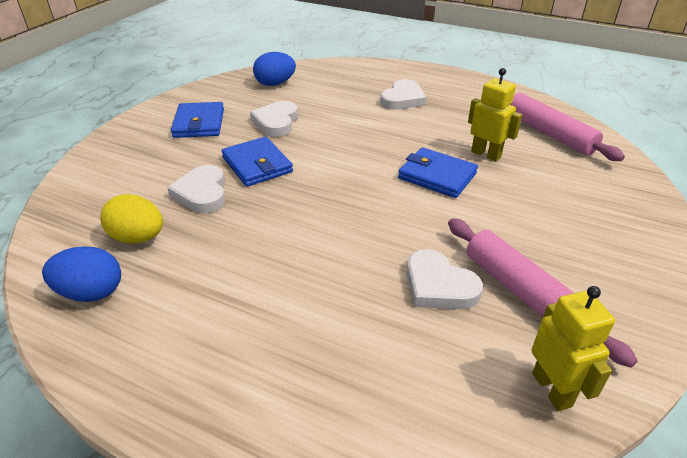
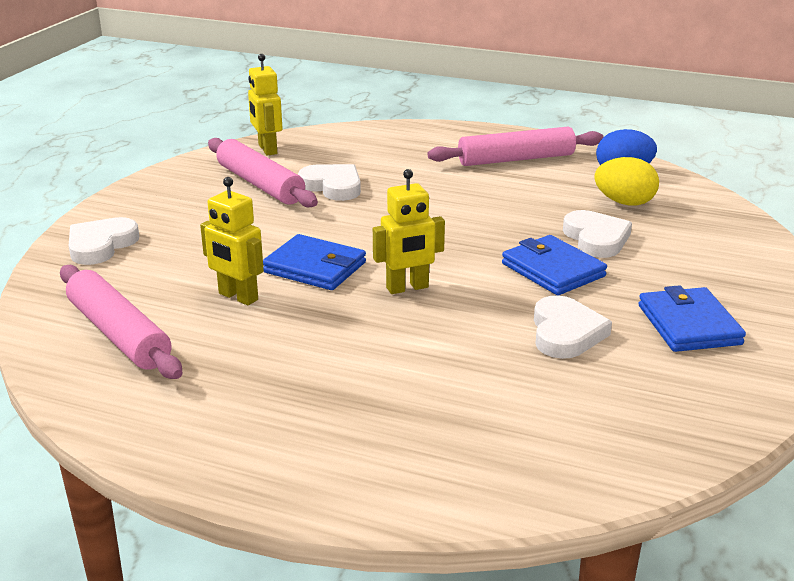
camera: 175 degrees right, 10 degrees down
(201, 334) = (516, 159): none -> pink rolling pin
(275, 84) = (622, 422): blue egg -> none
(367, 155) = (407, 288): none -> yellow robot
(403, 99) = (351, 393): white heart -> white heart (101, 245)

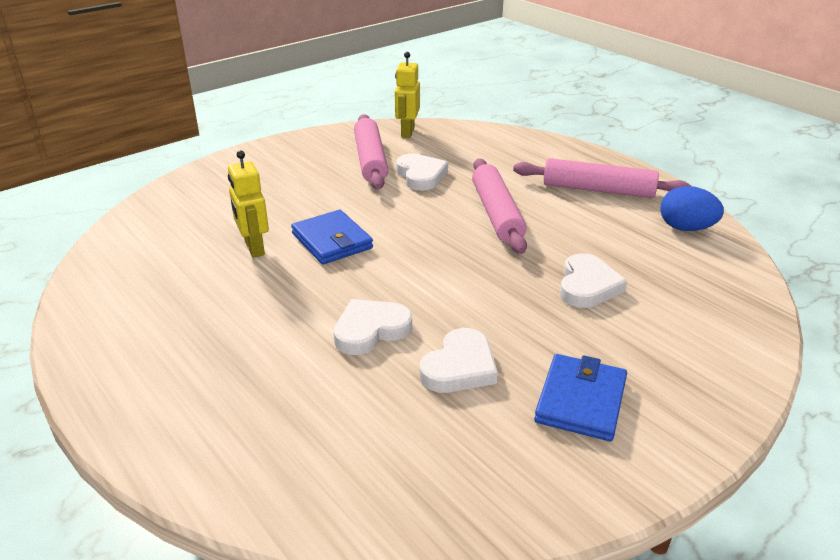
camera: 30 degrees right, 5 degrees up
(101, 245) = (215, 180): white heart -> white heart (370, 330)
(119, 334) = (151, 252): pink rolling pin -> pink rolling pin (496, 214)
(407, 288) = (379, 281): yellow robot -> none
(553, 270) = (515, 303): blue wallet -> none
(624, 203) = (654, 258): yellow egg -> none

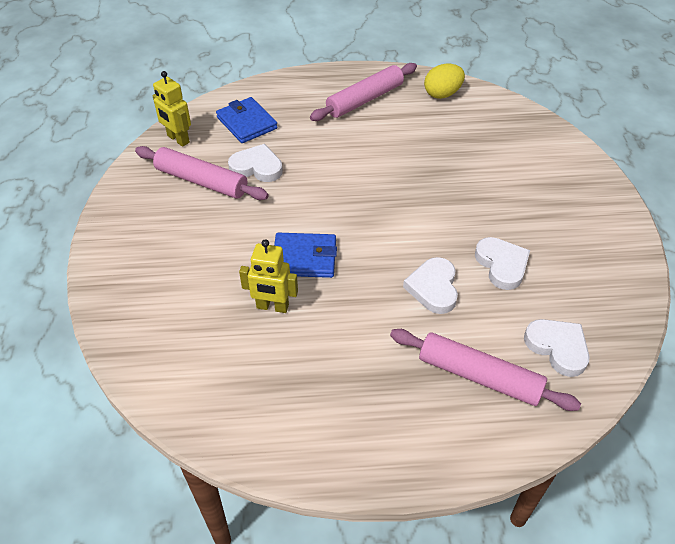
camera: 55 degrees left, 15 degrees up
(496, 214) = (349, 159): pink rolling pin -> pink rolling pin (479, 376)
(580, 401) = (565, 232): blue wallet -> blue wallet (246, 123)
(587, 286) = (466, 168): white heart -> white heart (557, 347)
(686, 228) = (442, 94): blue egg -> yellow egg

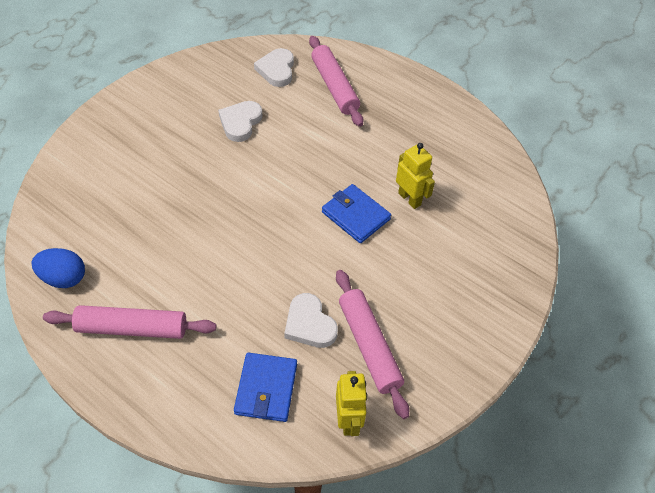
camera: 140 degrees left, 5 degrees up
(433, 288) = (298, 140): white heart -> none
(442, 94) = (64, 278): yellow egg -> blue egg

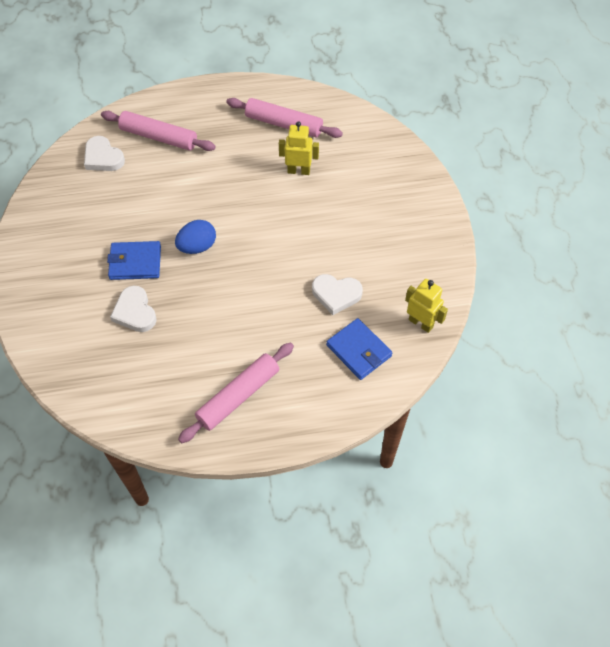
camera: 45 degrees left, 5 degrees up
(64, 278) = (152, 412): blue egg -> blue egg (197, 246)
(240, 123) = (128, 214): white heart -> white heart (135, 312)
(355, 216) = (281, 209): blue wallet -> blue wallet (135, 262)
(369, 346) = (382, 275): pink rolling pin -> pink rolling pin (284, 124)

